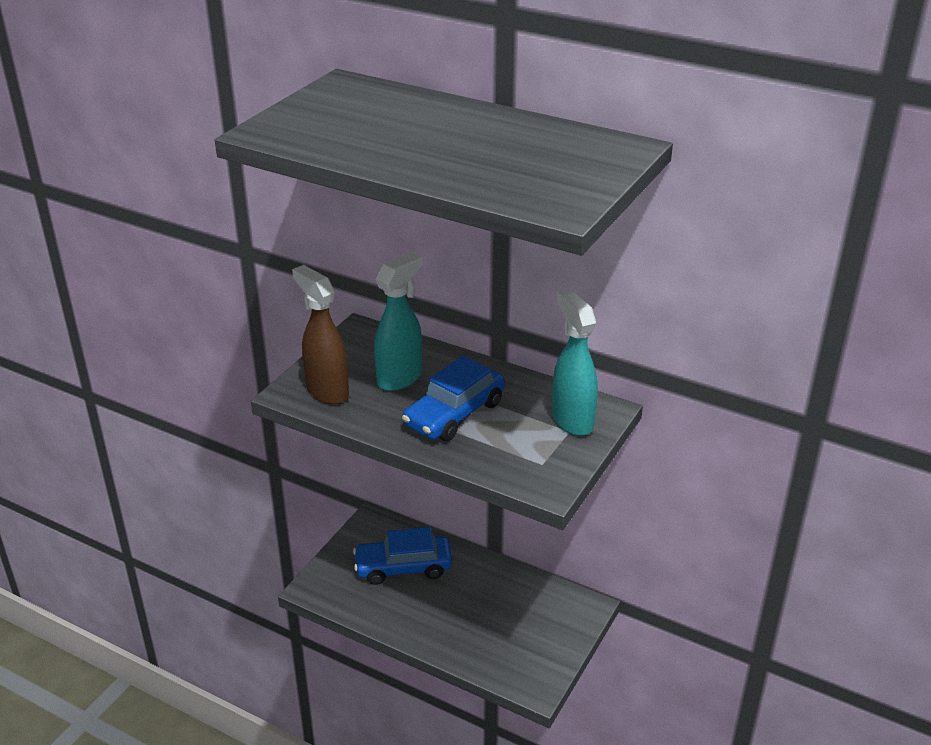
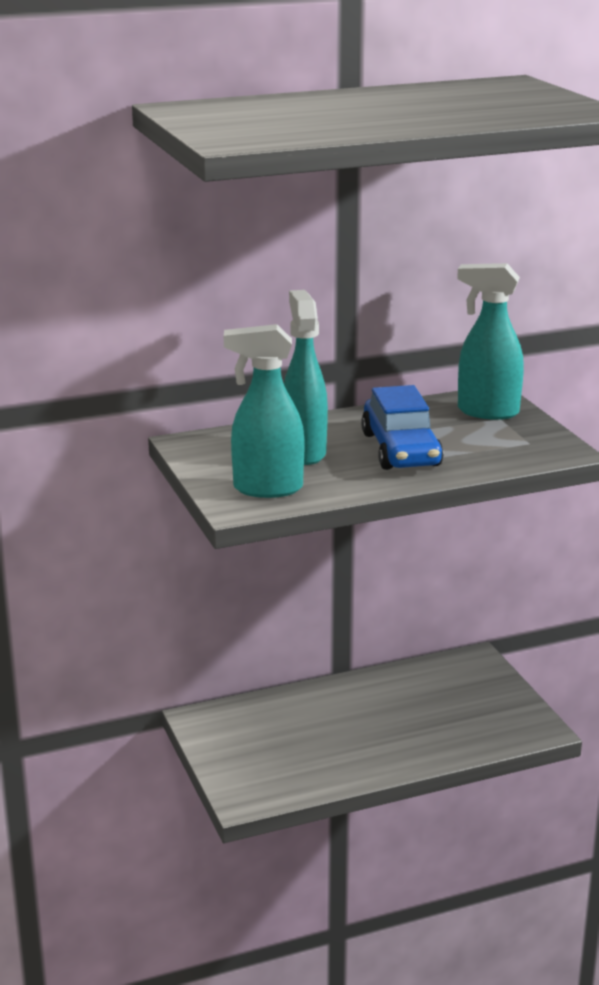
camera: 50 degrees left, 10 degrees down
(327, 391) = (266, 489): brown spray bottle -> turquoise spray bottle
(403, 567) = (292, 730): blue car -> none

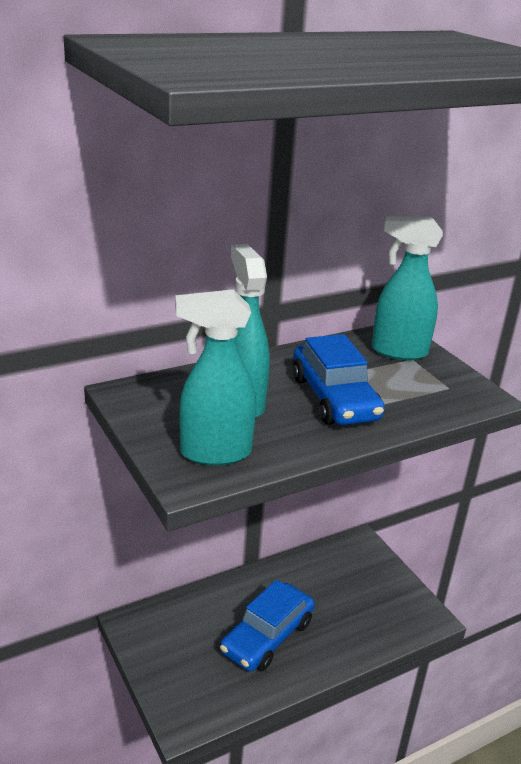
camera: 10 degrees left, 5 degrees up
(347, 736) = (267, 636): none -> blue car

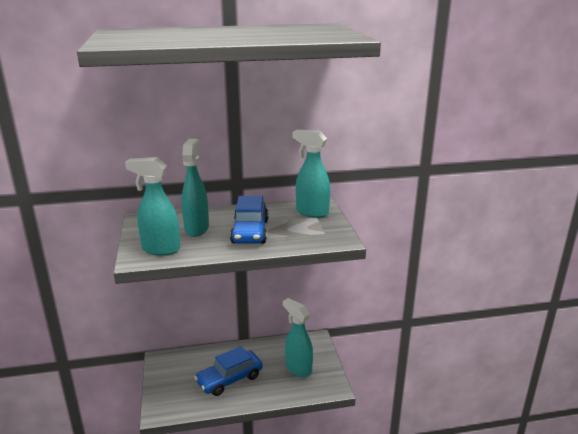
camera: 20 degrees right, 5 degrees down
(361, 597) = (298, 368): none -> turquoise spray bottle

